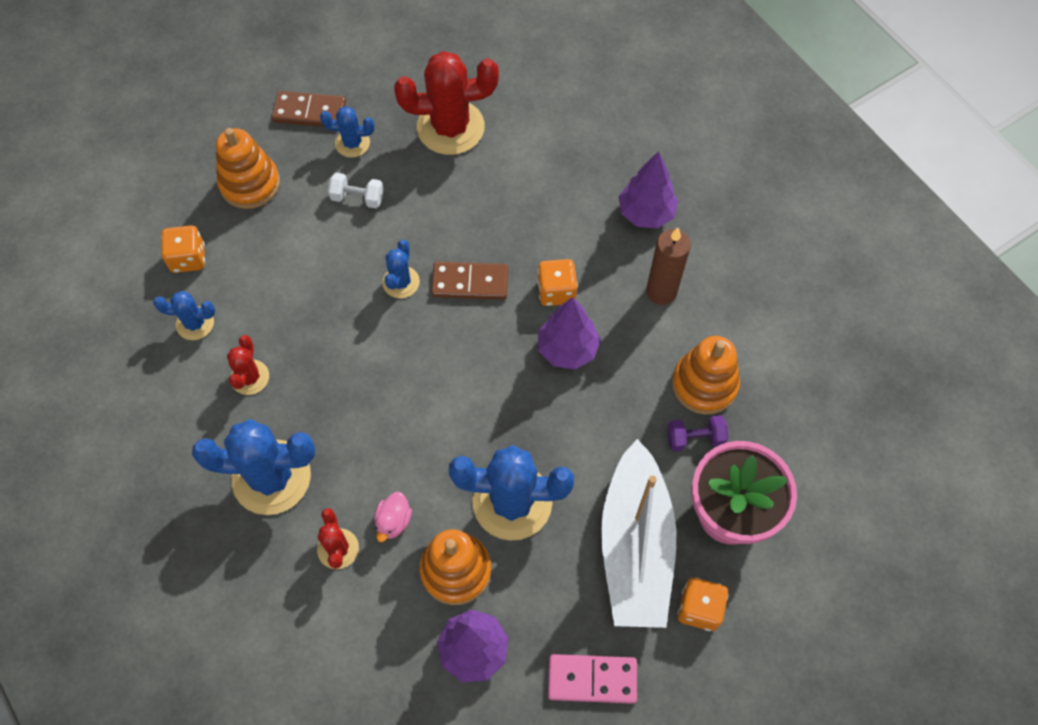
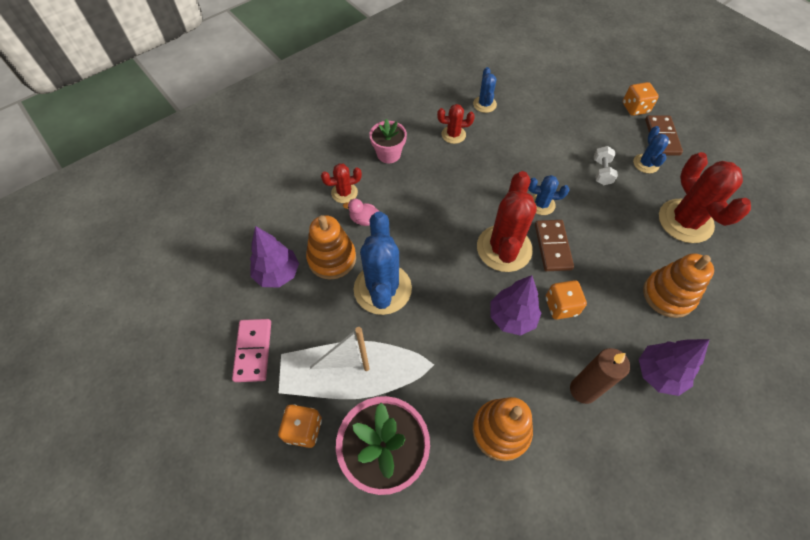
camera: 85 degrees right, 5 degrees down
(188, 258) = (528, 94): orange dice -> orange dice (635, 108)
(250, 184) = (592, 115): orange stacking toy -> orange stacking toy (668, 295)
(271, 477) = (388, 154): blue cactus -> pink flower pot
(466, 341) = (504, 248): none -> red cactus
(695, 438) = (449, 423): purple dumbbell -> none

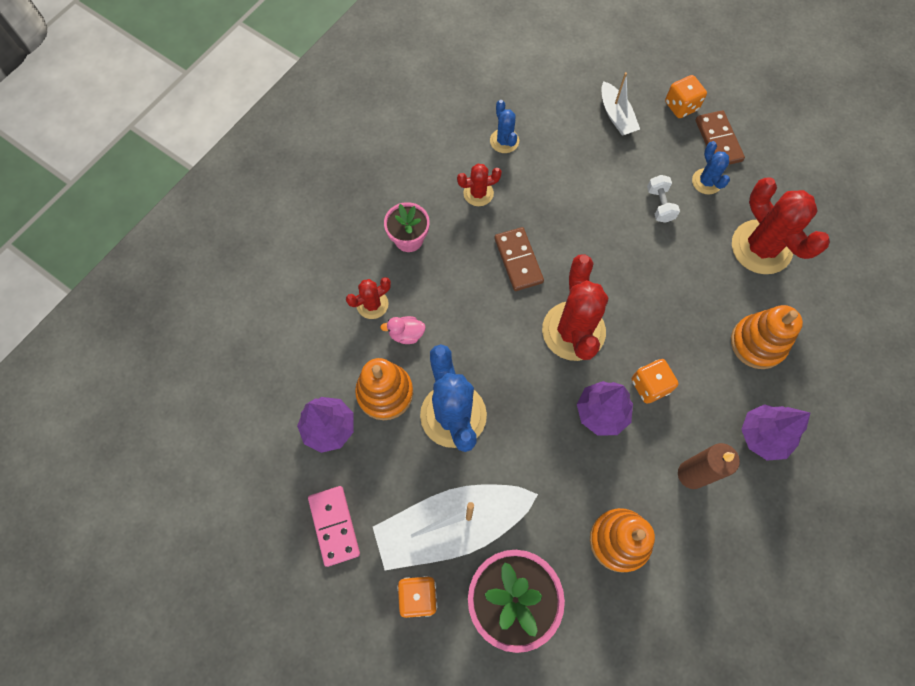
camera: 15 degrees left, 10 degrees up
(541, 204) = (602, 264): blue cactus -> none
(552, 246) = (625, 315): brown domino -> brown domino (518, 260)
(579, 105) = (616, 116): none -> white boat

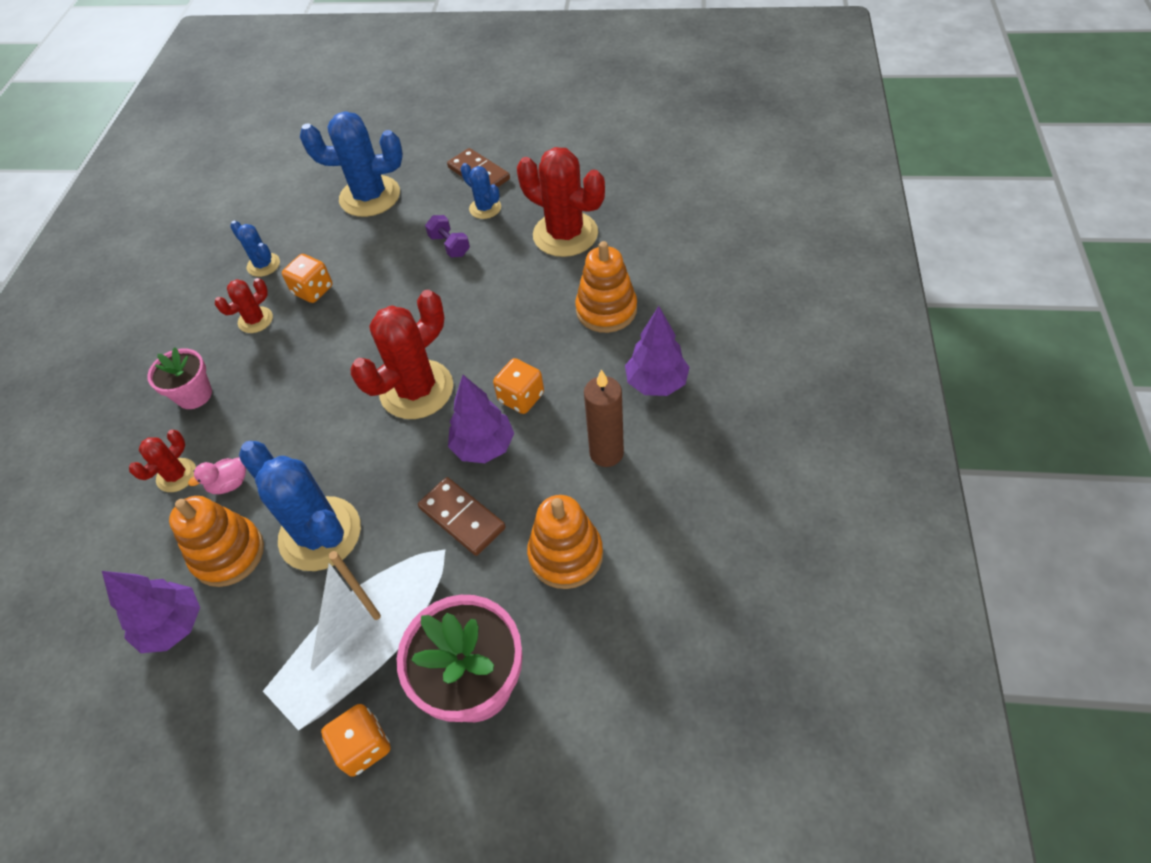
camera: 25 degrees left, 15 degrees down
(334, 526) = (222, 728): pink domino -> none
(518, 260) = (326, 357): brown domino -> brown domino (462, 518)
(573, 331) = (416, 390): red cactus -> red cactus turned 75 degrees clockwise
(616, 116) = (370, 196): white boat -> blue cactus
(660, 205) = (450, 245): white dumbbell -> purple dumbbell
(681, 106) = (429, 163): orange dice -> orange dice (313, 290)

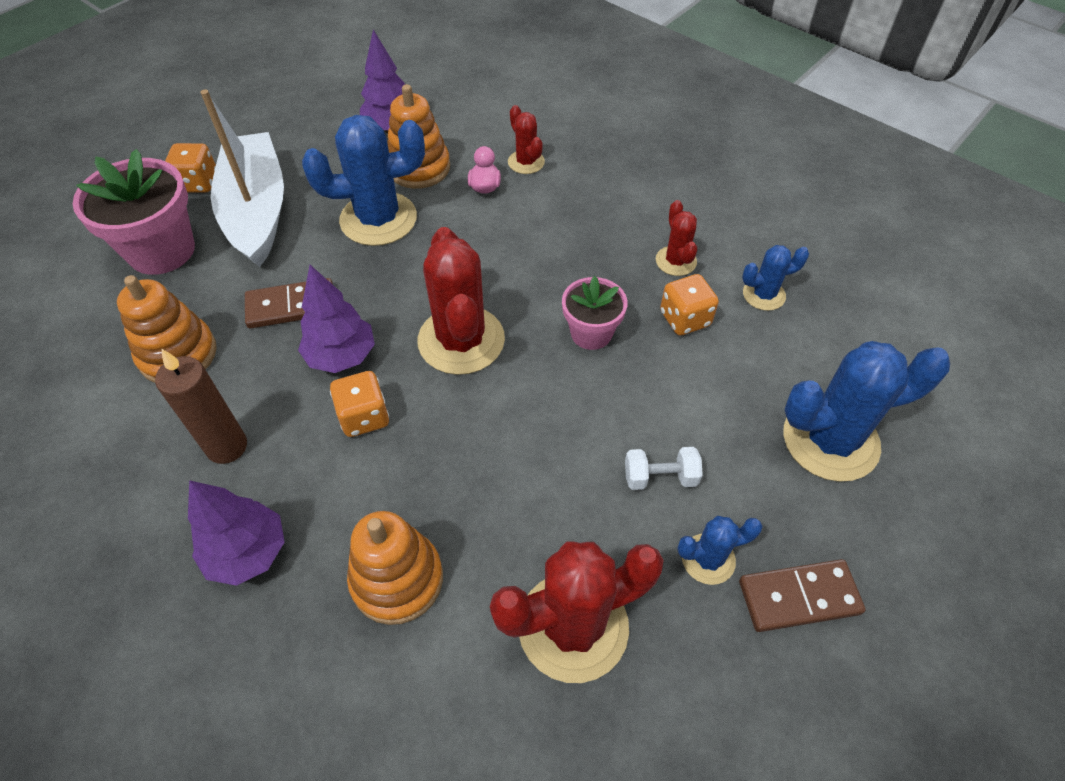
camera: 120 degrees right, 0 degrees up
(194, 395) = (609, 194): pink flower pot -> pink flower pot (591, 333)
(370, 196) = (830, 440): blue cactus -> blue cactus turned 45 degrees clockwise
(450, 245) = (660, 477): purple dumbbell -> white dumbbell

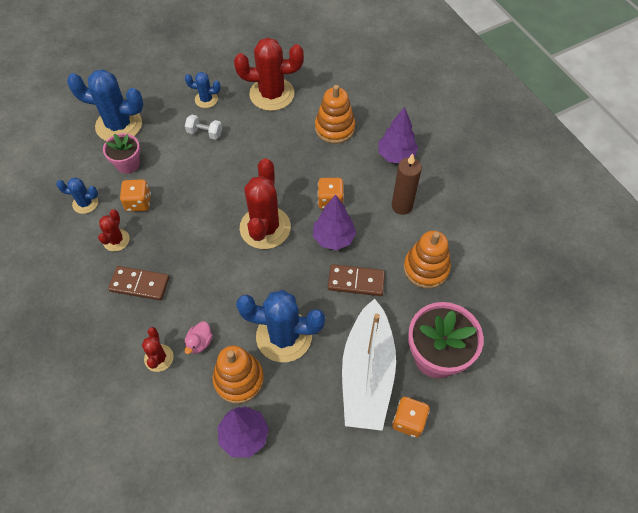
camera: 160 degrees left, 5 degrees up
(591, 333) = (193, 210): pink flower pot -> pink flower pot (128, 164)
(799, 597) = (181, 79): brown domino -> brown domino (139, 284)

